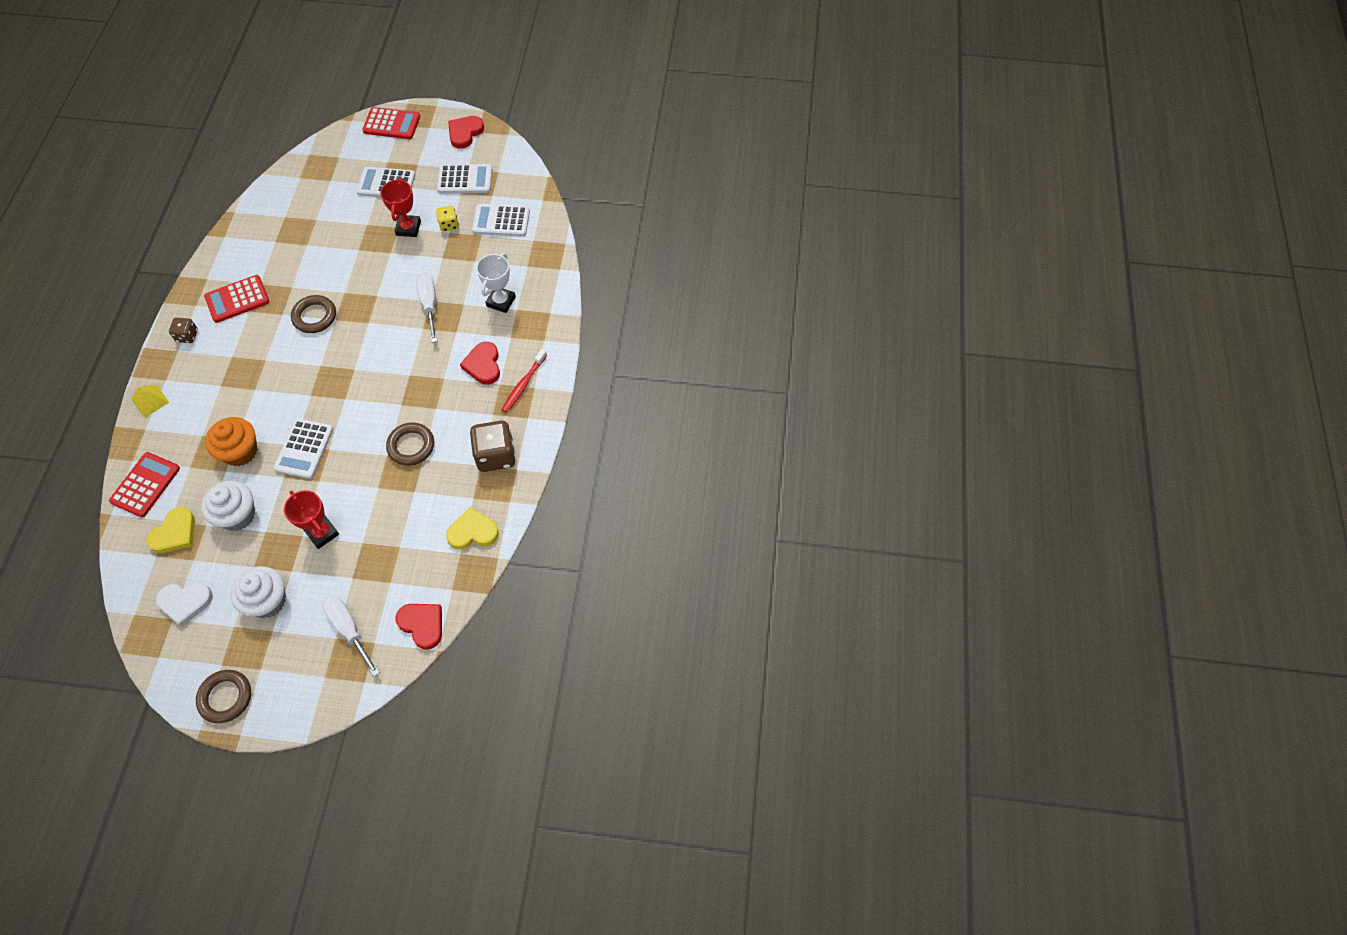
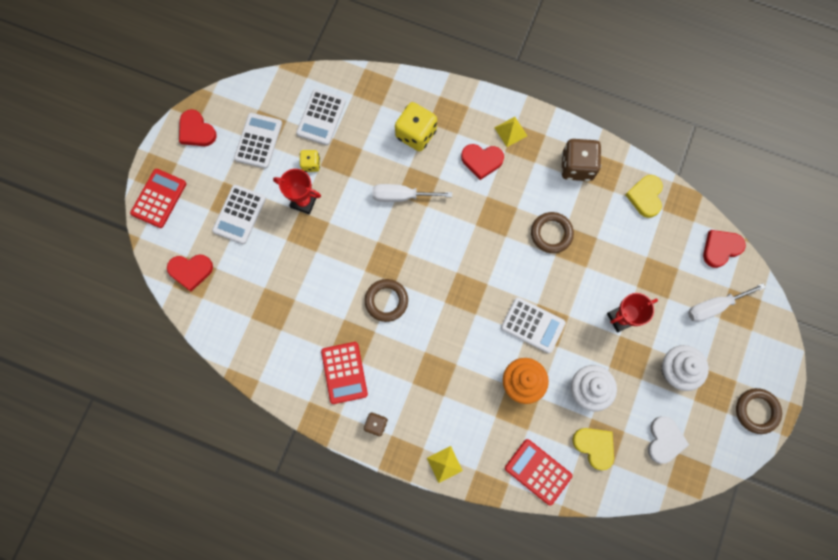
camera: 75 degrees left, 15 degrees up
(324, 163) = (191, 271): none -> red heart
(501, 301) = (416, 134): white trophy -> yellow dice
(523, 384) = (511, 131): red toothbrush -> yellow pyramid

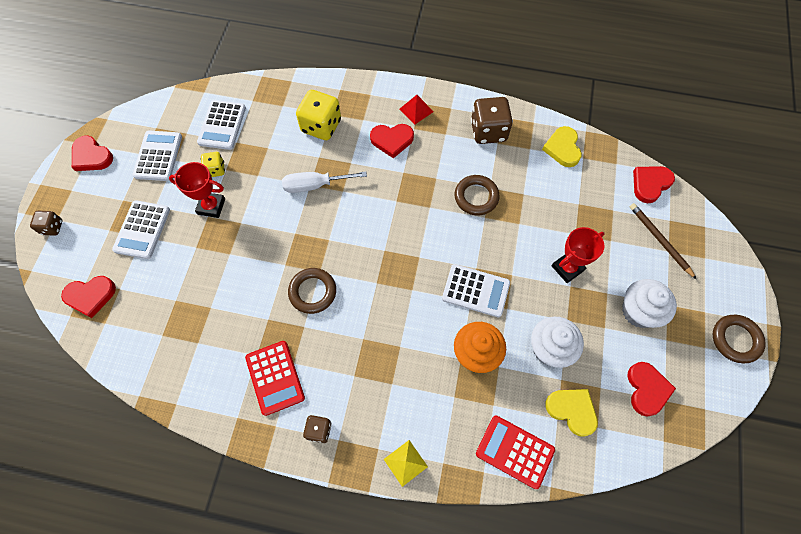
camera: 10 degrees left, 10 degrees down
(159, 198) = (52, 227): red calculator -> brown dice
(511, 131) = (416, 110): yellow pyramid -> red pyramid
(664, 440) = (647, 389): white heart -> red heart
(714, 306) = (659, 240): white screwdriver -> brown pencil

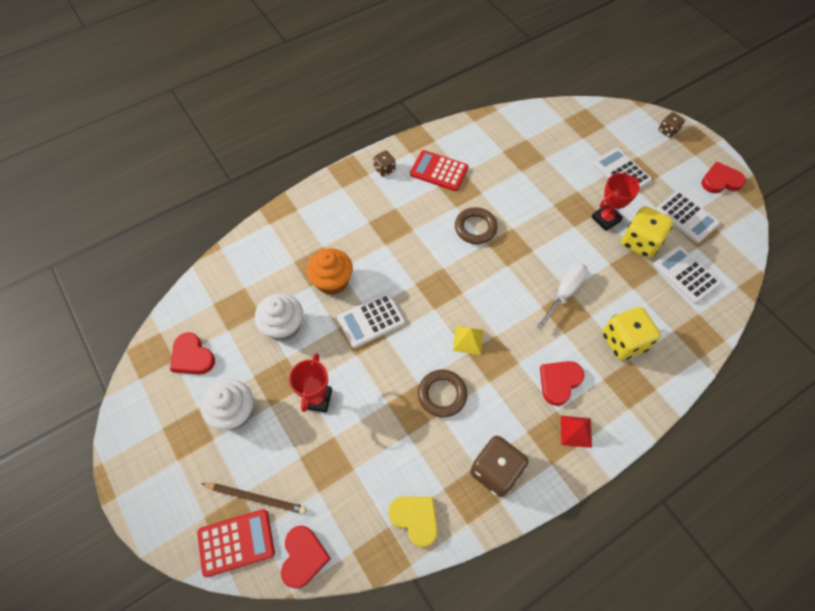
camera: 135 degrees right, 5 degrees down
(90, 296) = (590, 123): red heart -> none
(216, 170) = (640, 242): yellow dice -> yellow dice, size x1.85
(405, 463) = (319, 193): yellow pyramid -> yellow pyramid (468, 340)
(514, 451) = (258, 248): red calculator -> red calculator (236, 542)
(572, 410) = (238, 300): yellow heart -> none
(735, 340) = (138, 457): brown ring -> none

